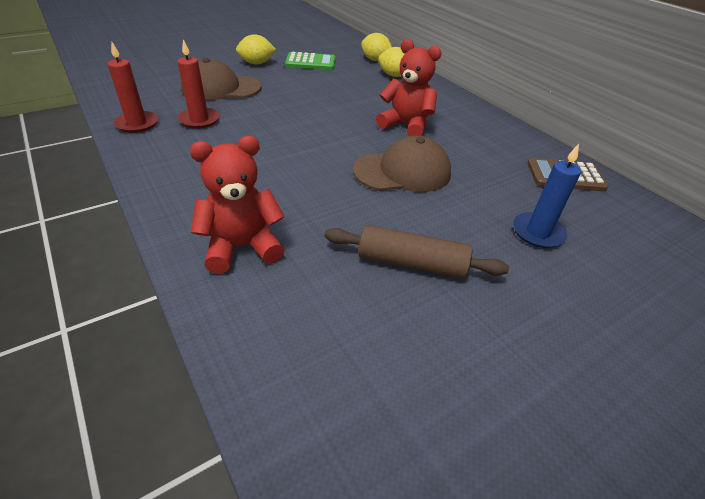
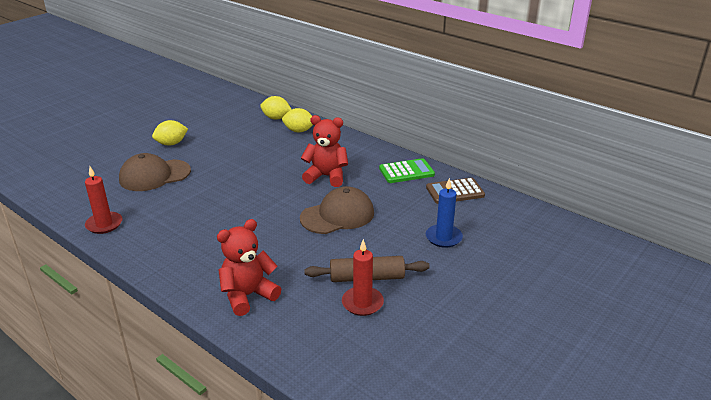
camera: 15 degrees left, 10 degrees down
(199, 120) = (155, 209): red candle -> red candle (362, 303)
(310, 62) = (220, 132): green calculator -> green calculator (406, 172)

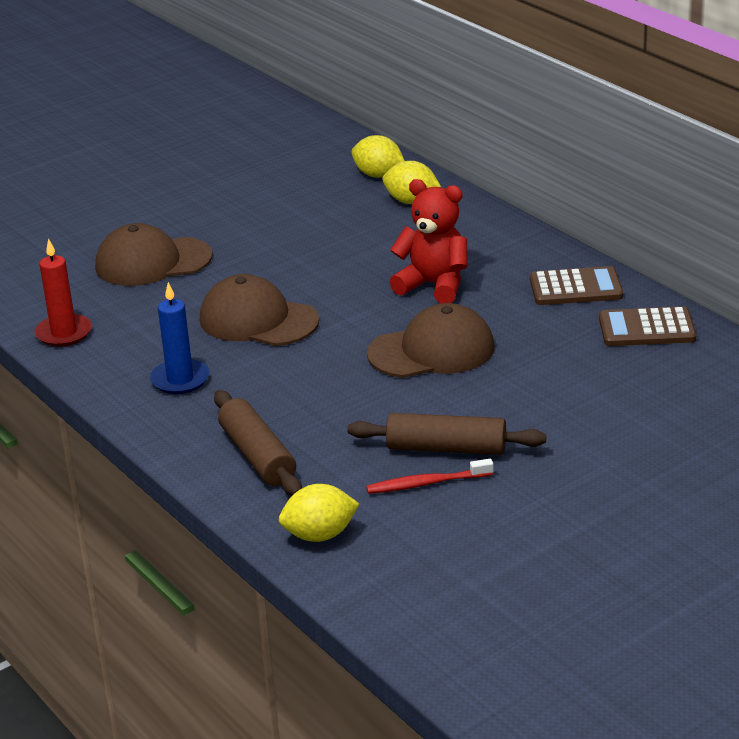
camera: 15 degrees right, 0 degrees up
(171, 144) = (189, 210): yellow lemon -> yellow lemon (320, 535)
(227, 205) = (258, 320): none -> brown cap
(248, 295) = (258, 456): red teddy bear -> brown rolling pin
(362, 303) = (427, 483): red candle -> red toothbrush
(406, 172) = (575, 288): green calculator -> brown calculator
(443, 237) = (594, 401): blue candle -> blue candle (180, 379)

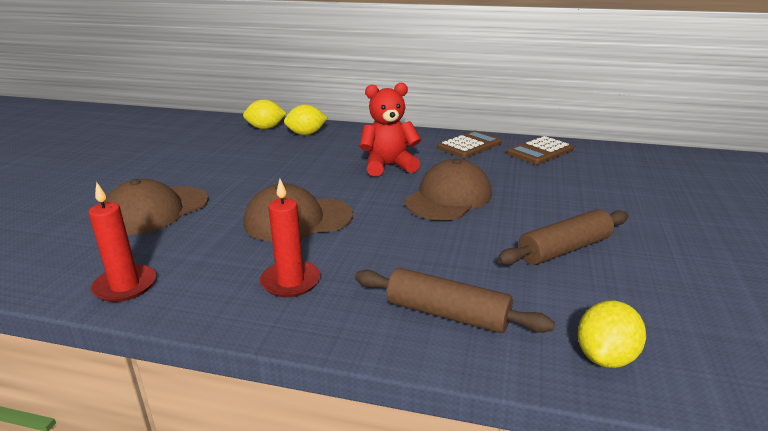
camera: 40 degrees left, 5 degrees down
(180, 379) = (290, 282): blue candle -> red candle
(427, 483) = (597, 277): red toothbrush -> none

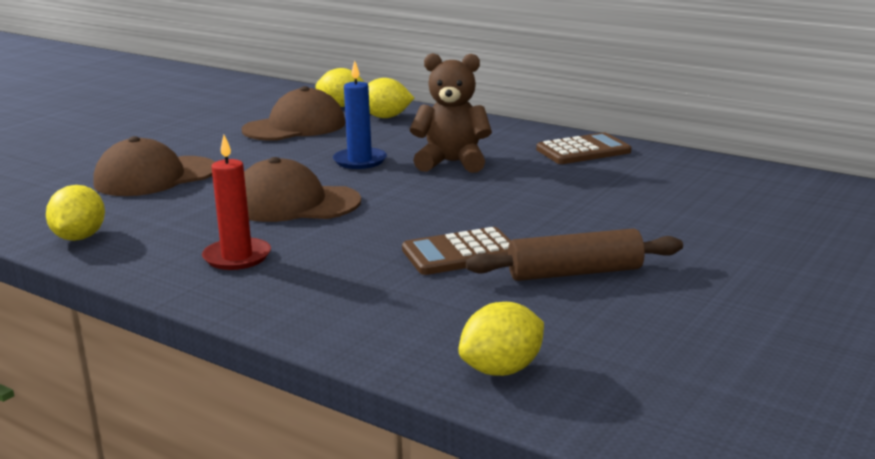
camera: 20 degrees right, 5 degrees down
(125, 286) = (79, 237): red candle -> yellow lemon
(318, 173) = (360, 161): none -> blue candle
(388, 166) = (452, 163): red teddy bear -> brown teddy bear
(447, 314) = (371, 308): brown rolling pin -> none
(448, 198) = (490, 204): brown cap -> brown cap (295, 127)
(540, 151) = (674, 168): brown calculator -> brown calculator (461, 253)

